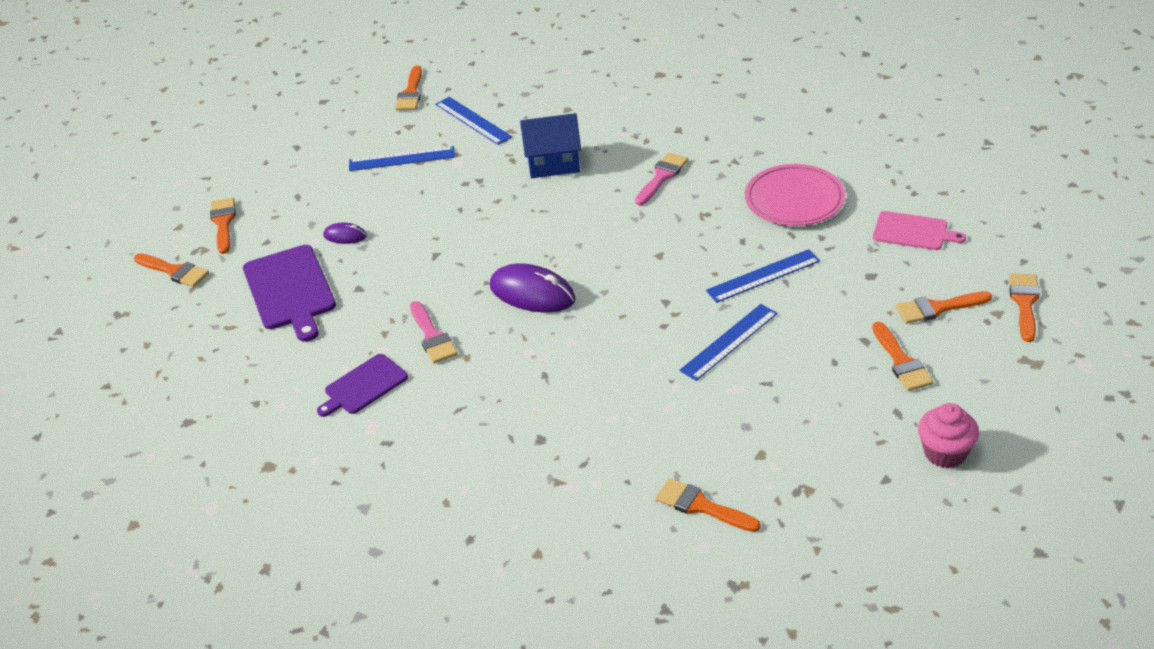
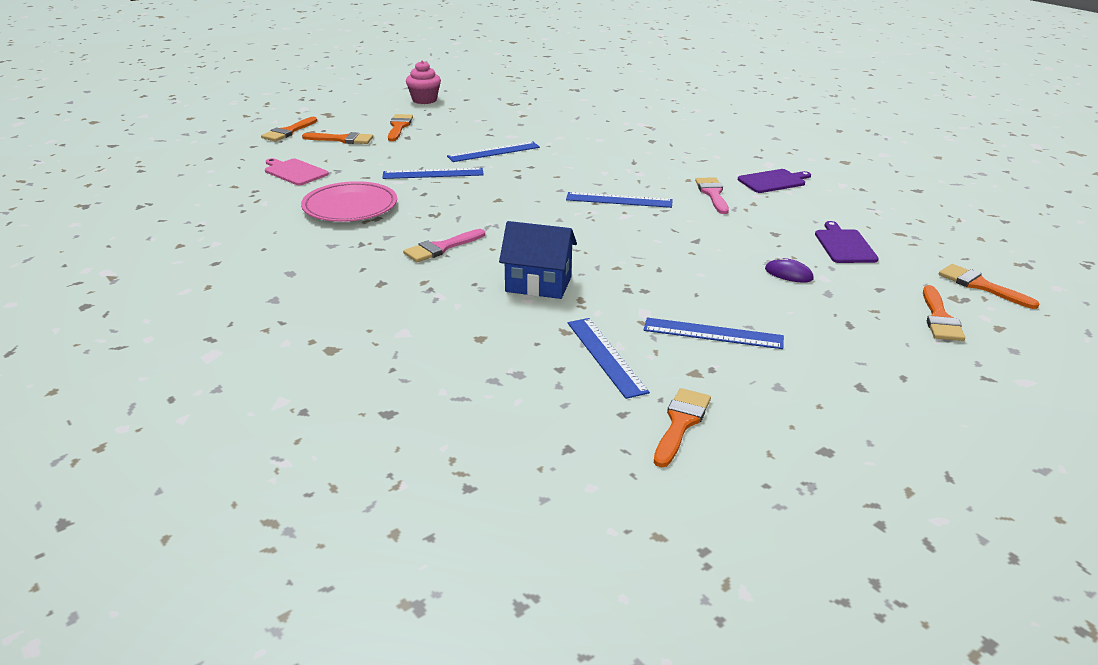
camera: 165 degrees left, 10 degrees down
(290, 291) = (844, 245): purple cutting board -> purple cutting board, size x0.62
(532, 293) = (619, 200): purple mouse -> blue ruler
(701, 506) = (572, 108): orange brush -> none

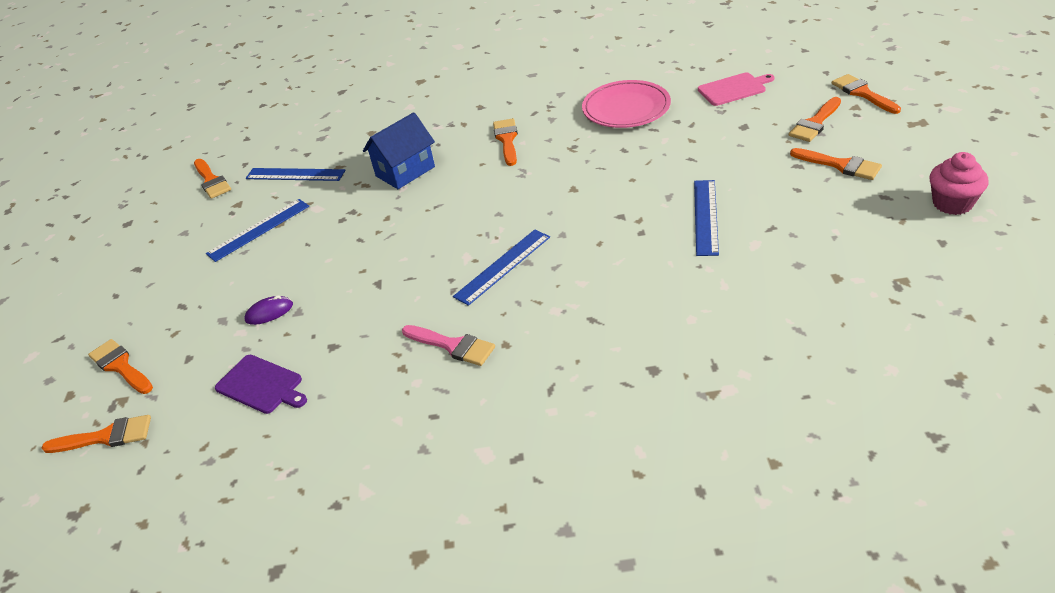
camera: 130 degrees right, 10 degrees up
(433, 173) = (670, 163): blue ruler -> none
(441, 248) = (507, 140): pink brush -> orange brush
(773, 181) = (434, 423): purple cutting board -> none

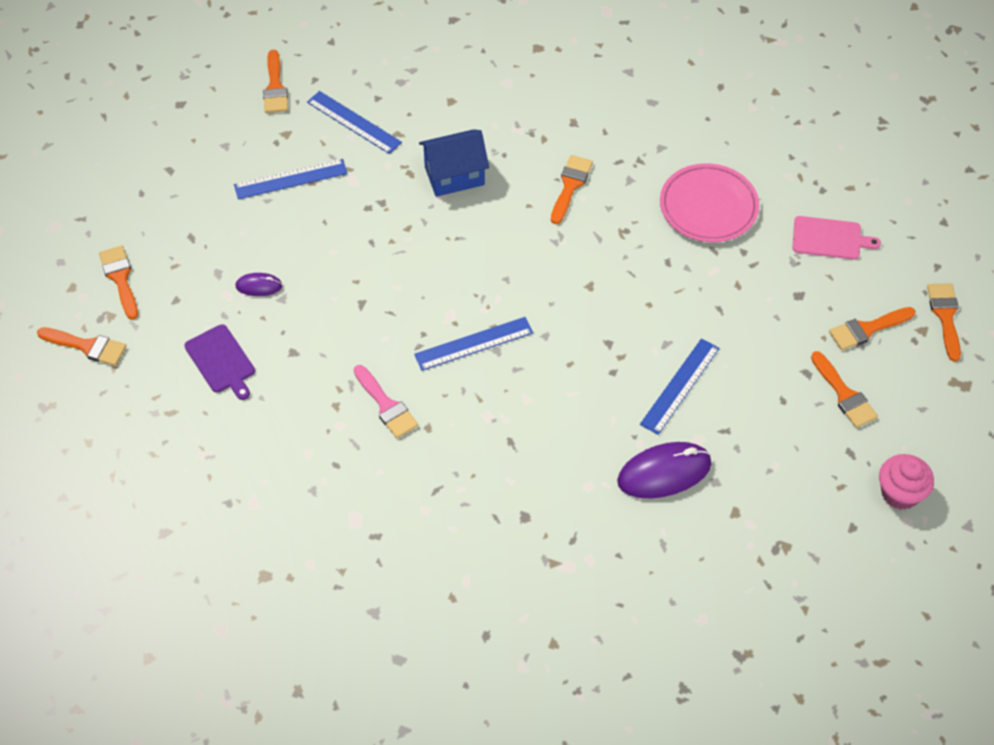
camera: 20 degrees right, 15 degrees up
(749, 278) = (664, 472): none -> purple mouse

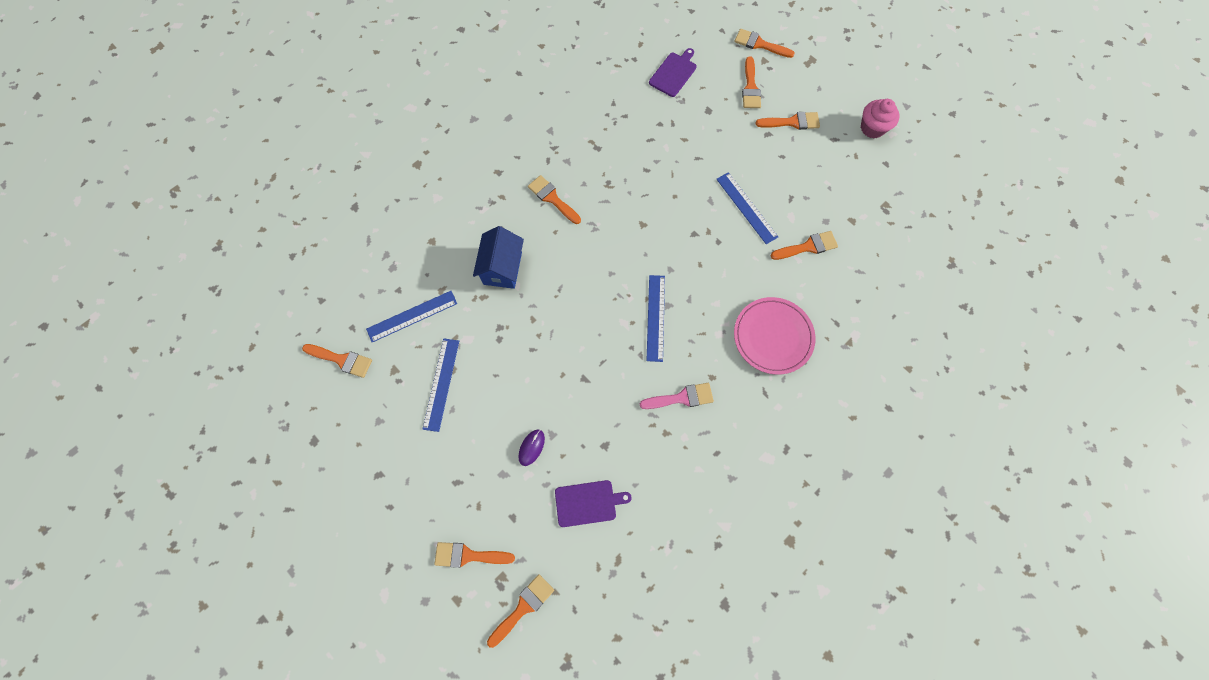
camera: 65 degrees left, 15 degrees up
(664, 472) = (808, 247): purple mouse -> orange brush
(708, 206) = (614, 126): pink plate -> pink plate (773, 337)
(830, 238) = (674, 73): pink cutting board -> purple cutting board

